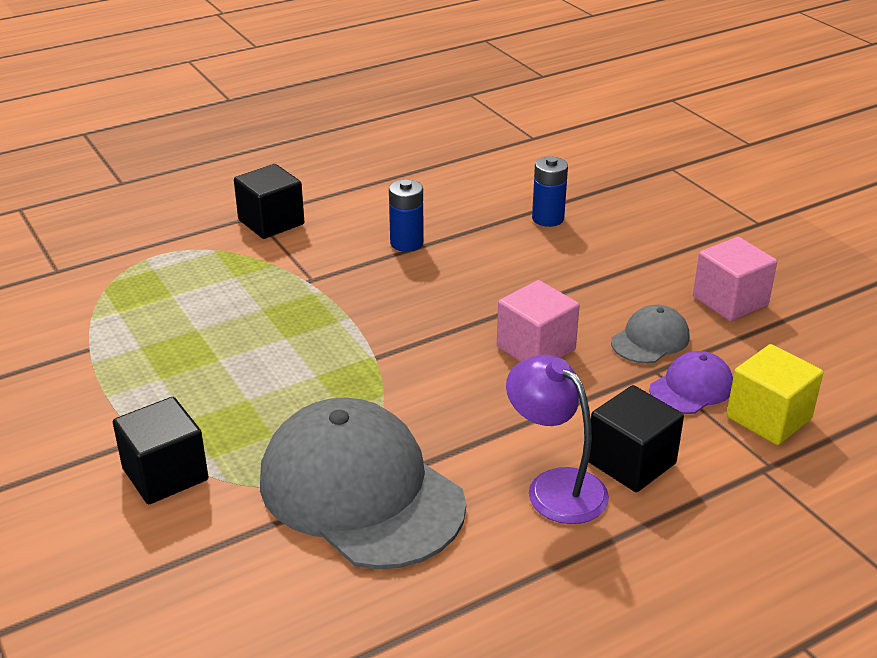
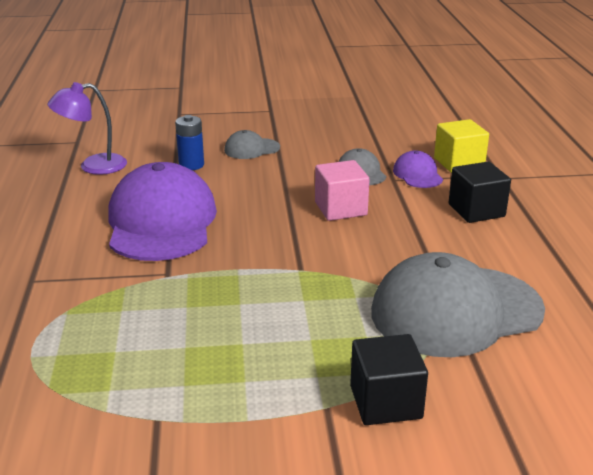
camera: 65 degrees left, 5 degrees down
(271, 222) = (54, 274): black cube -> none
(406, 243) = (161, 222): blue battery -> purple cap
(555, 486) = (486, 239): purple lamp -> purple lamp (93, 166)
(630, 243) = (251, 149): none -> grey cap
(730, 301) = (342, 140): pink cube -> none

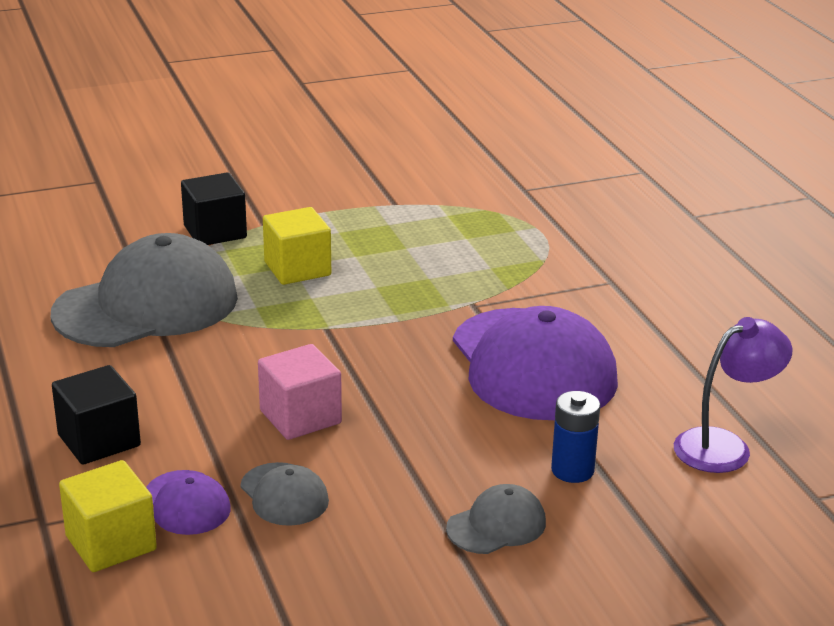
camera: 165 degrees right, 0 degrees up
(306, 334) = (297, 269): none -> yellow cube

